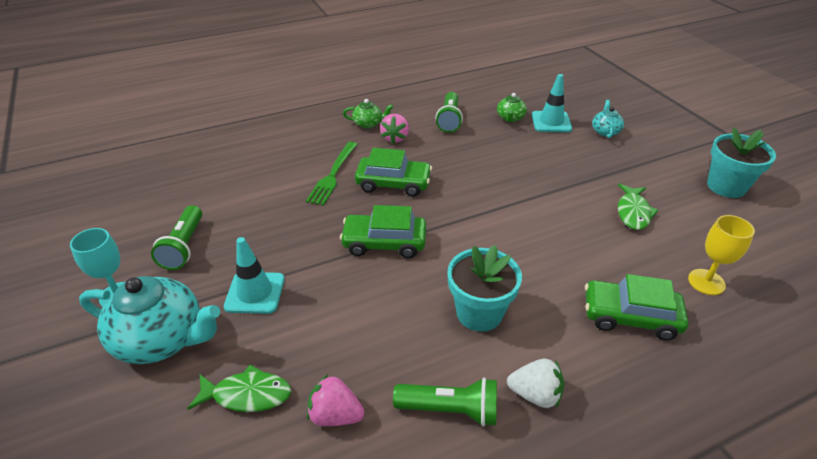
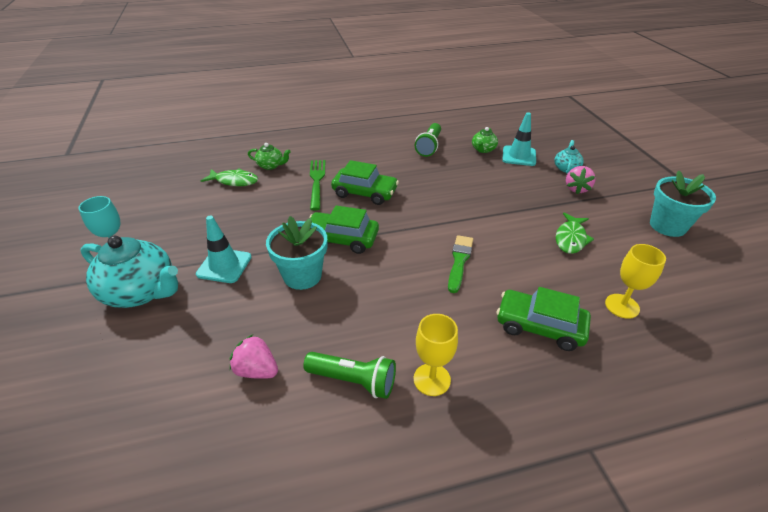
camera: 10 degrees right, 0 degrees up
(184, 246) = (181, 224): green flashlight -> none
(247, 395) = (192, 343): green fish -> green fish (234, 181)
(333, 175) = (316, 181): green fork -> green fork turned 150 degrees clockwise
(368, 124) = (359, 144): green teapot -> green teapot (271, 165)
(395, 138) = (378, 157): pink strawberry -> pink strawberry (576, 189)
(479, 313) = (404, 305): turquoise flower pot -> turquoise flower pot (302, 276)
(524, 253) = (459, 261): none -> green brush
(535, 394) = (432, 379): white strawberry -> yellow goblet

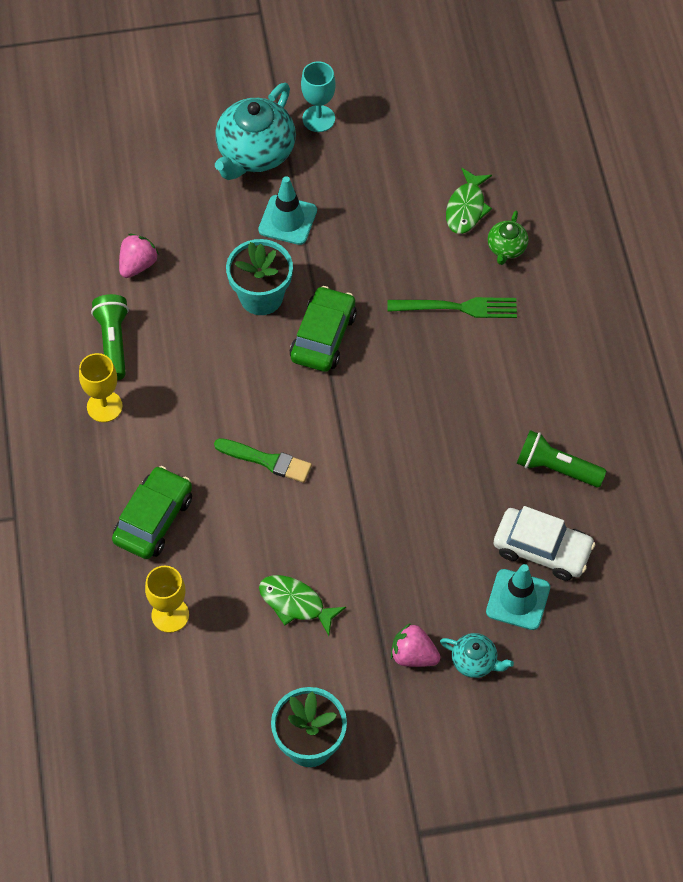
camera: 95 degrees right, 20 degrees up
(353, 381) = (113, 342): green flashlight -> green flashlight turned 150 degrees clockwise
(365, 193) = (424, 367): green car -> none
(483, 149) = (542, 549): green teapot -> white car

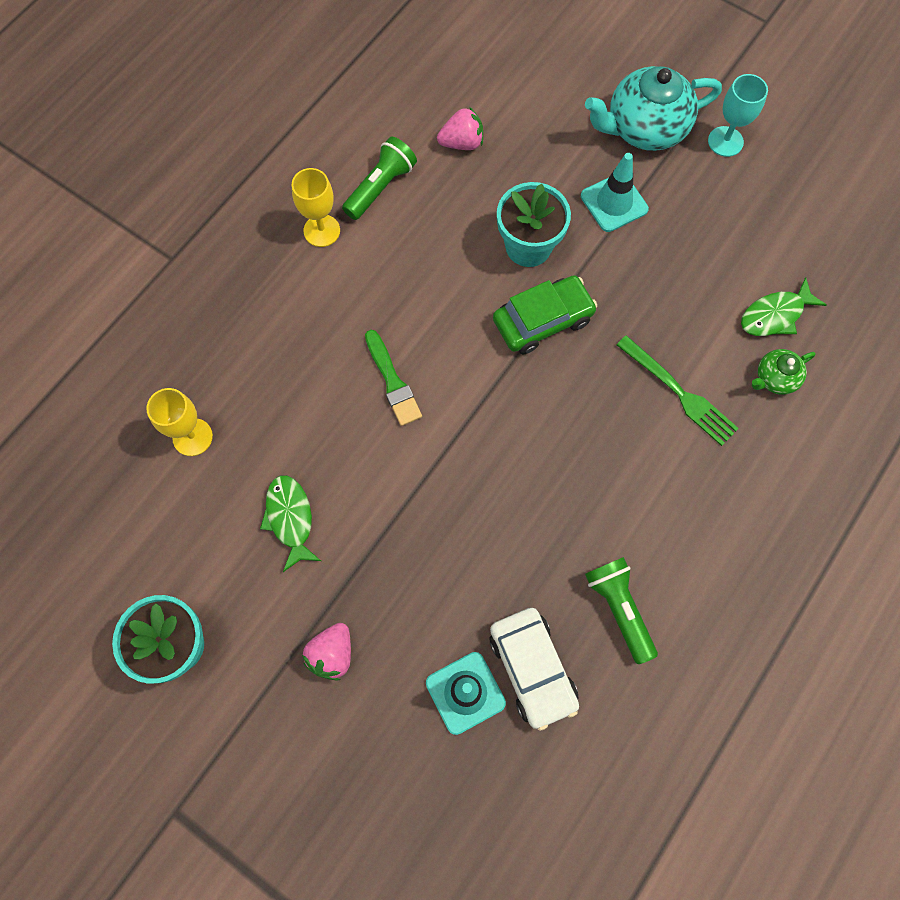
camera: 45 degrees right, 10 degrees up
(153, 519) = (262, 350): green car -> none
(413, 655) = (332, 654): pink strawberry -> pink strawberry turned 135 degrees counterclockwise
(474, 661) = (374, 710): turquoise teapot -> none

